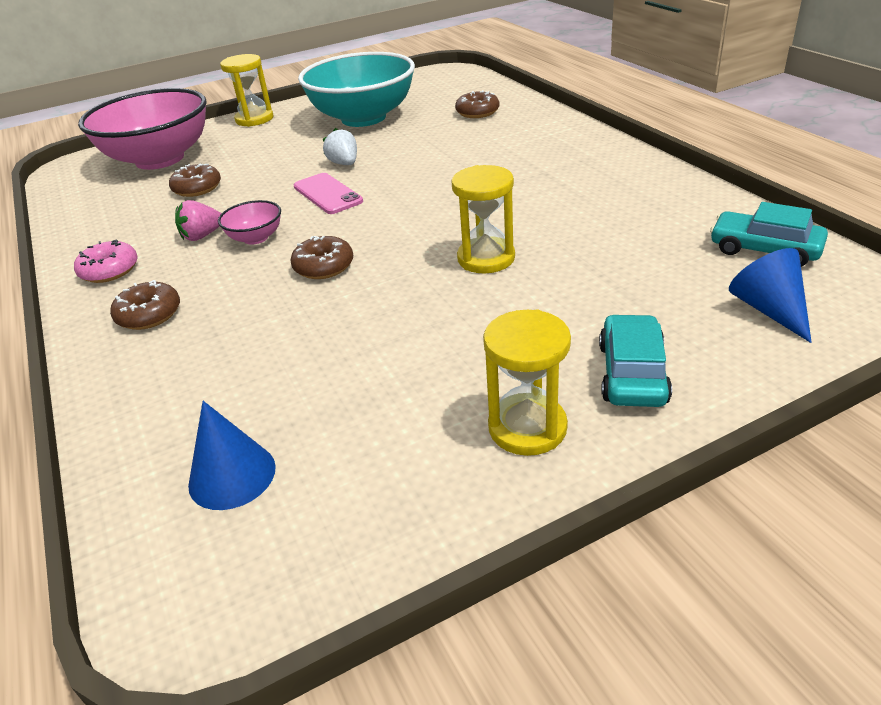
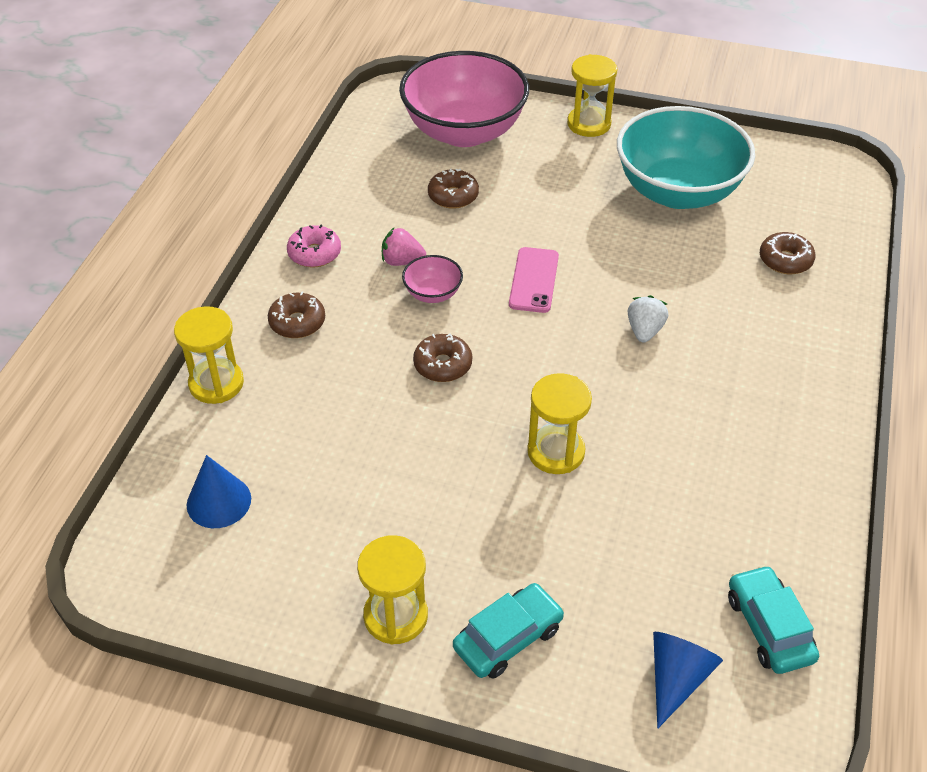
camera: 40 degrees right, 10 degrees up
(112, 398) = (216, 383): none -> yellow hourglass
(344, 163) = (589, 249): white strawberry -> white strawberry (644, 331)

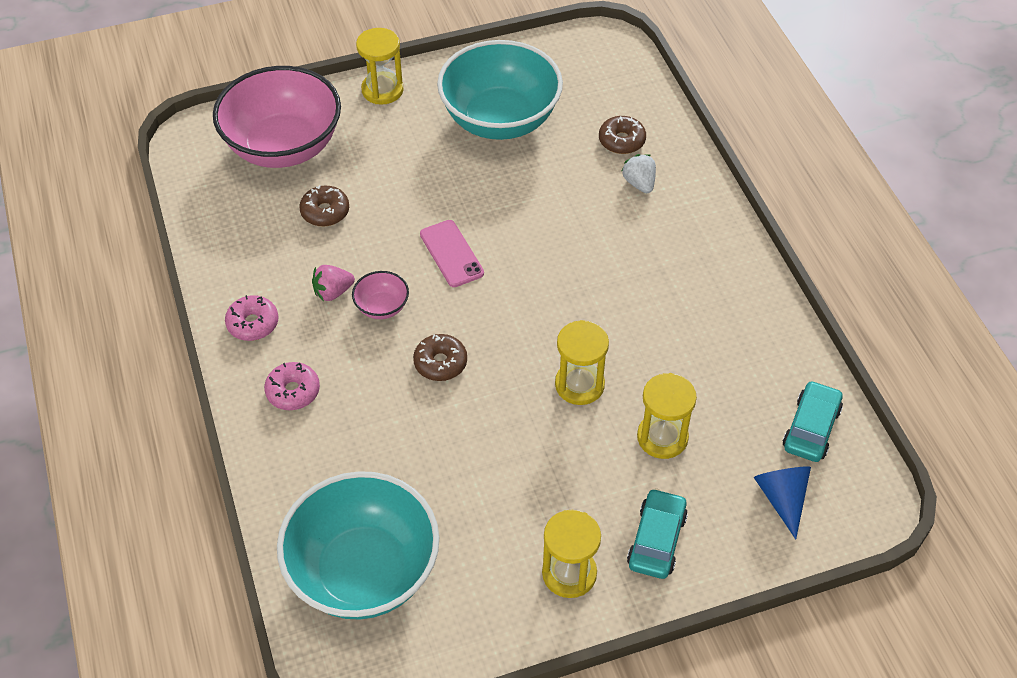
camera: 35 degrees left, 5 degrees up
(216, 383) = (273, 480): yellow hourglass -> yellow hourglass (662, 437)
(219, 501) = (363, 572): blue cone -> turquoise bowl
(297, 322) = (293, 391): brown donut -> pink donut
(644, 331) = (566, 252): white strawberry -> white strawberry (639, 183)
(769, 627) = (811, 428): turquoise car -> turquoise car turned 75 degrees clockwise

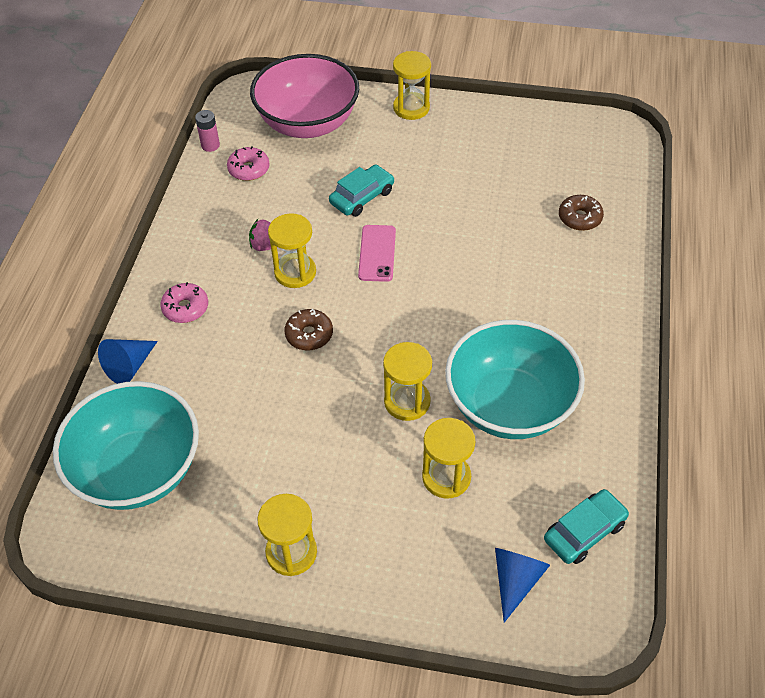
camera: 30 degrees right, 0 degrees up
(192, 210) = (210, 145): none -> pink battery
(253, 323) = (193, 245): pink donut -> pink donut (249, 169)
(277, 476) = (129, 366): none -> blue cone
(325, 212) = (304, 183): brown donut -> none
(382, 307) = (295, 272): pink bowl -> yellow hourglass
(500, 120) = (489, 164): turquoise bowl -> turquoise bowl (509, 405)
(639, 183) = (571, 258): white strawberry -> none
(656, 540) = (382, 561): turquoise car -> turquoise car (362, 197)

